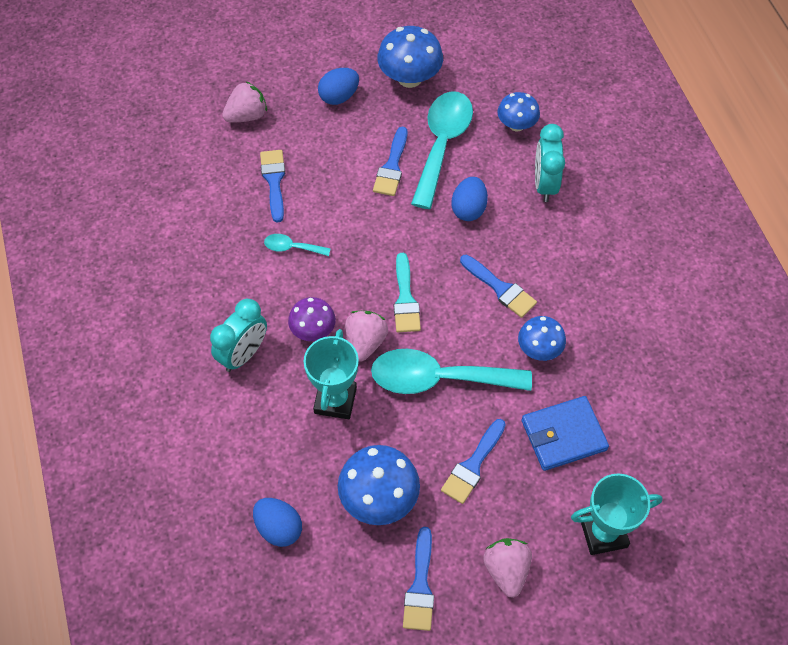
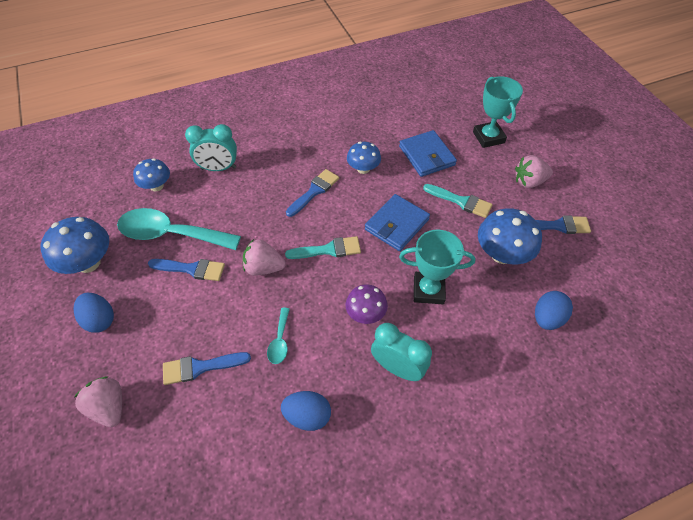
camera: 95 degrees left, 5 degrees down
(365, 342) = (372, 274): pink strawberry -> pink strawberry (264, 268)
(438, 378) = (397, 224): turquoise spoon -> blue wallet
(468, 209) = (240, 213): blue egg -> blue egg (307, 416)
(473, 465) = (461, 201): blue brush -> turquoise brush

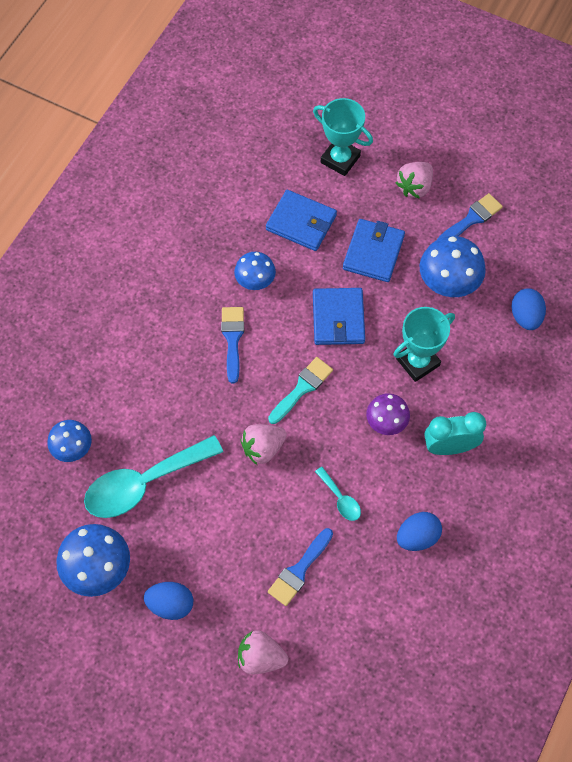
camera: 40 degrees left, 10 degrees up
(191, 269) = (200, 499): blue brush -> none
(218, 168) = (113, 383): turquoise clock -> none
(461, 201) = (373, 252): turquoise brush -> blue wallet

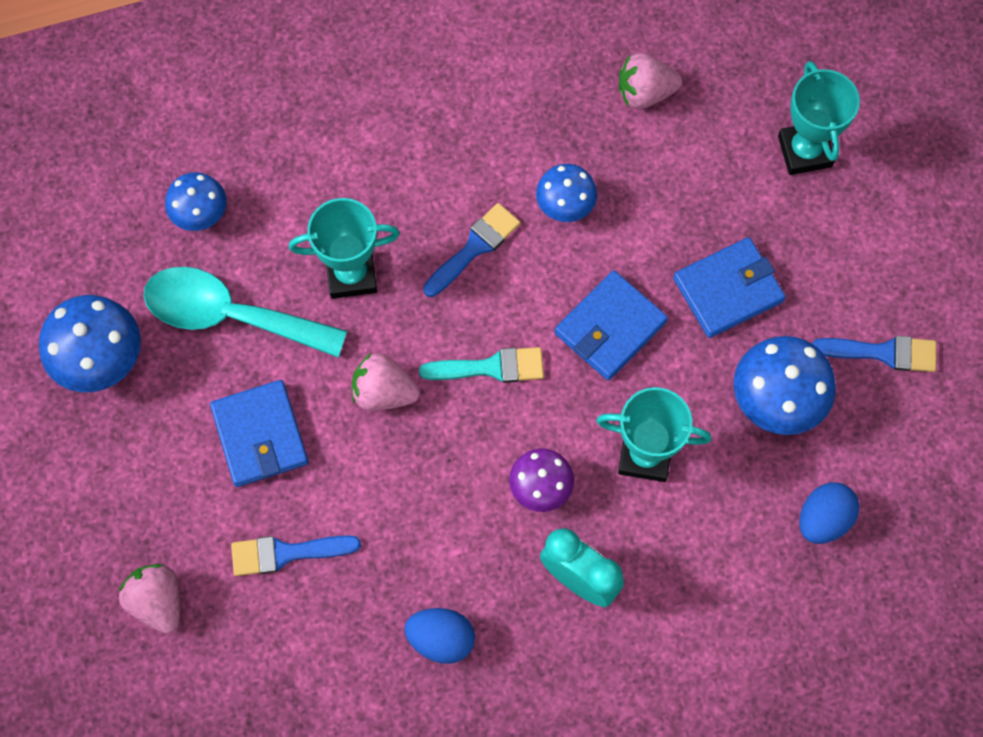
camera: 45 degrees right, 5 degrees up
(170, 604) = (129, 463): blue egg -> none
(185, 407) = (351, 275): none -> turquoise trophy
(301, 222) = (683, 185): blue wallet -> blue wallet (260, 435)
(340, 499) = (405, 521): turquoise spoon -> none
(414, 187) = (856, 257): pink strawberry -> pink strawberry (645, 93)

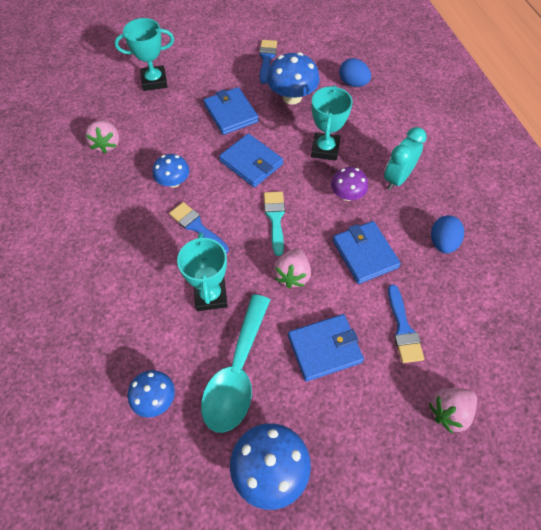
camera: 90 degrees left, 10 degrees down
(420, 507) = (365, 254): none -> blue wallet

